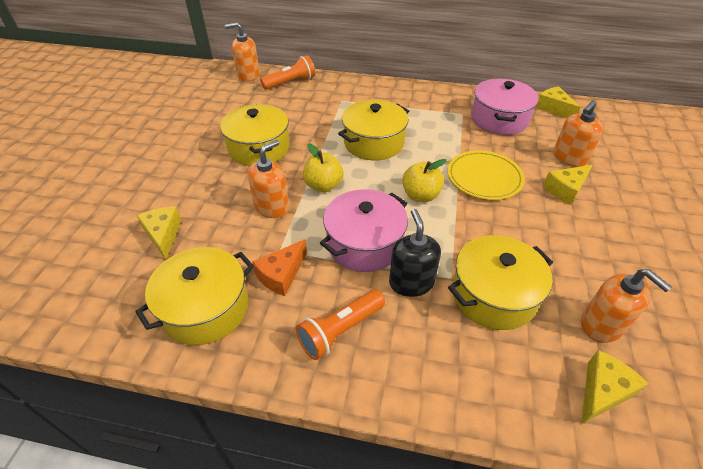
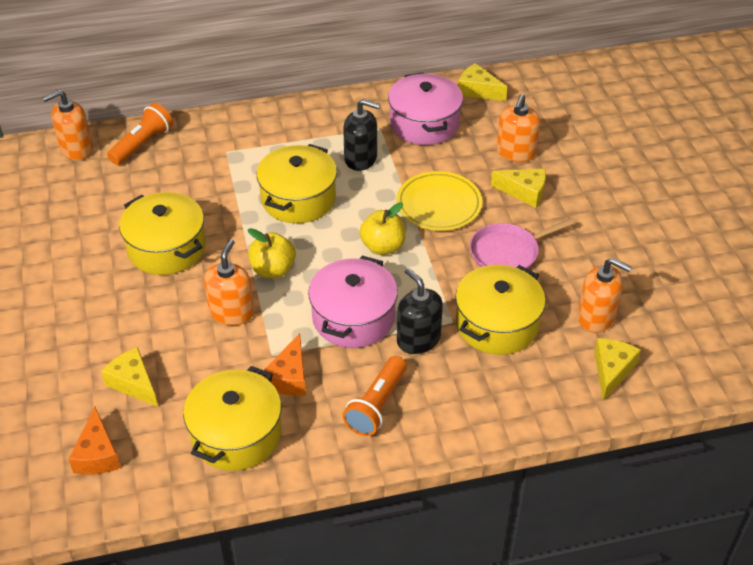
camera: 25 degrees left, 0 degrees up
(93, 282) = (98, 454): none -> orange cheese
(436, 129) = (361, 159): none -> black soap dispenser
(530, 234) = (507, 253): none -> pink pan
(566, 189) = (524, 192): yellow cheese -> yellow cheese turned 105 degrees counterclockwise

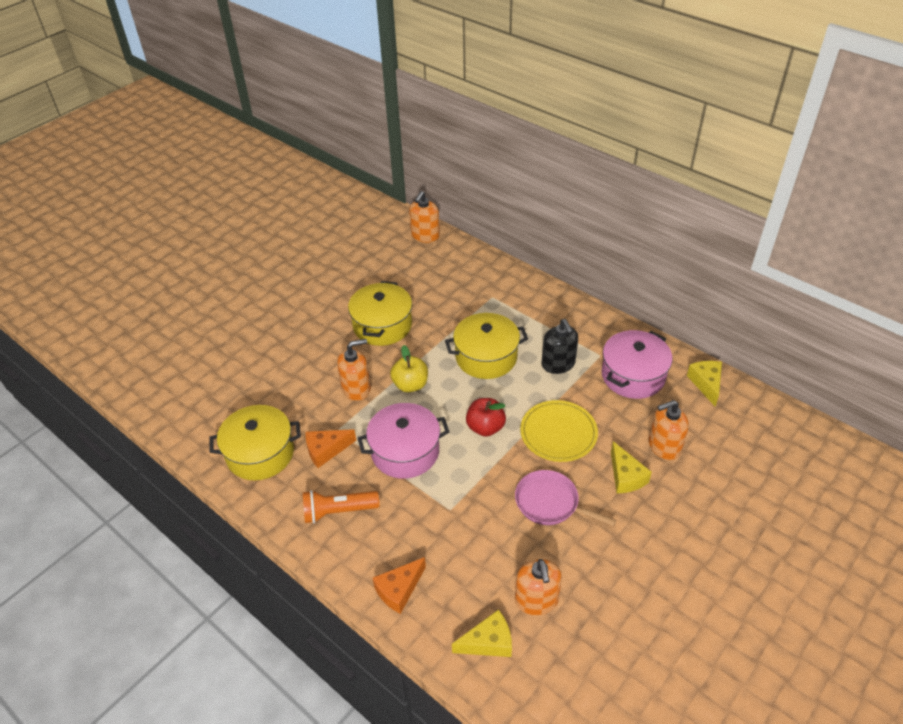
camera: 55 degrees right, 0 degrees up
(76, 149) = (425, 236): orange soap dispenser -> orange soap dispenser turned 90 degrees counterclockwise
(98, 454) = (200, 400): orange cheese -> orange cheese (399, 590)
(133, 383) = (264, 381): yellow cheese -> none
(142, 144) = (459, 258): orange flashlight -> none
(383, 246) = (485, 427): yellow apple -> red apple
(418, 339) = (416, 499): black soap dispenser -> none
(497, 324) = (471, 538): yellow pot -> none

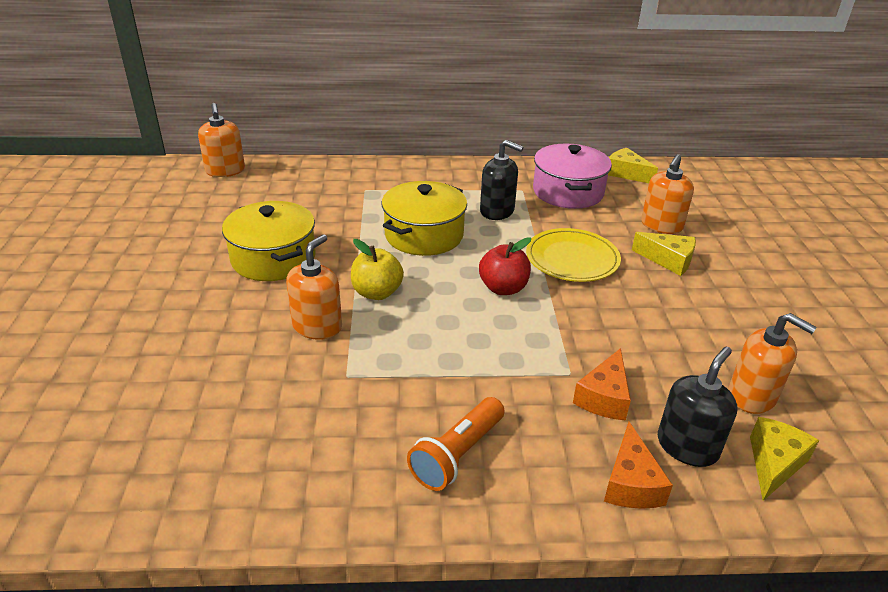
camera: 45 degrees left, 10 degrees down
(260, 453) = (271, 460): yellow pot -> none
(326, 450) = (359, 404): orange cheese -> orange cheese (604, 397)
(405, 451) = (453, 352): pink pot -> none
(455, 596) = (687, 446): none -> black soap dispenser
(550, 503) = (644, 313): pink pan -> none

